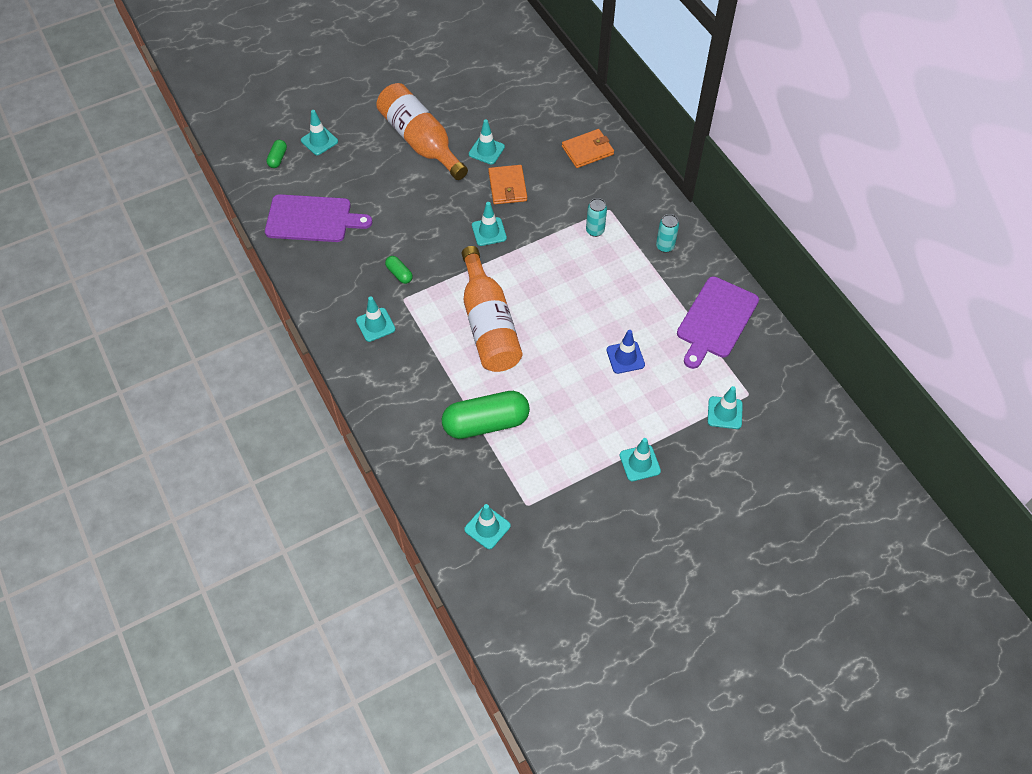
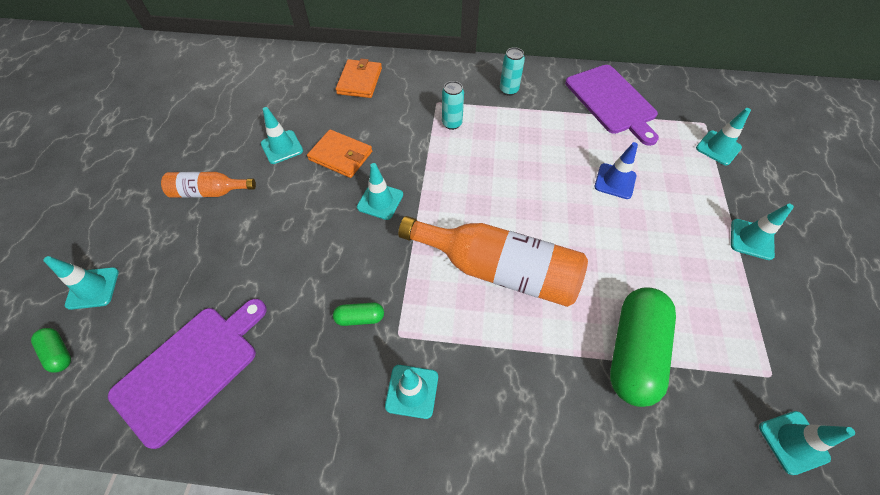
camera: 55 degrees left, 0 degrees up
(420, 141) = (209, 192): orange bottle -> orange bottle, size x0.52

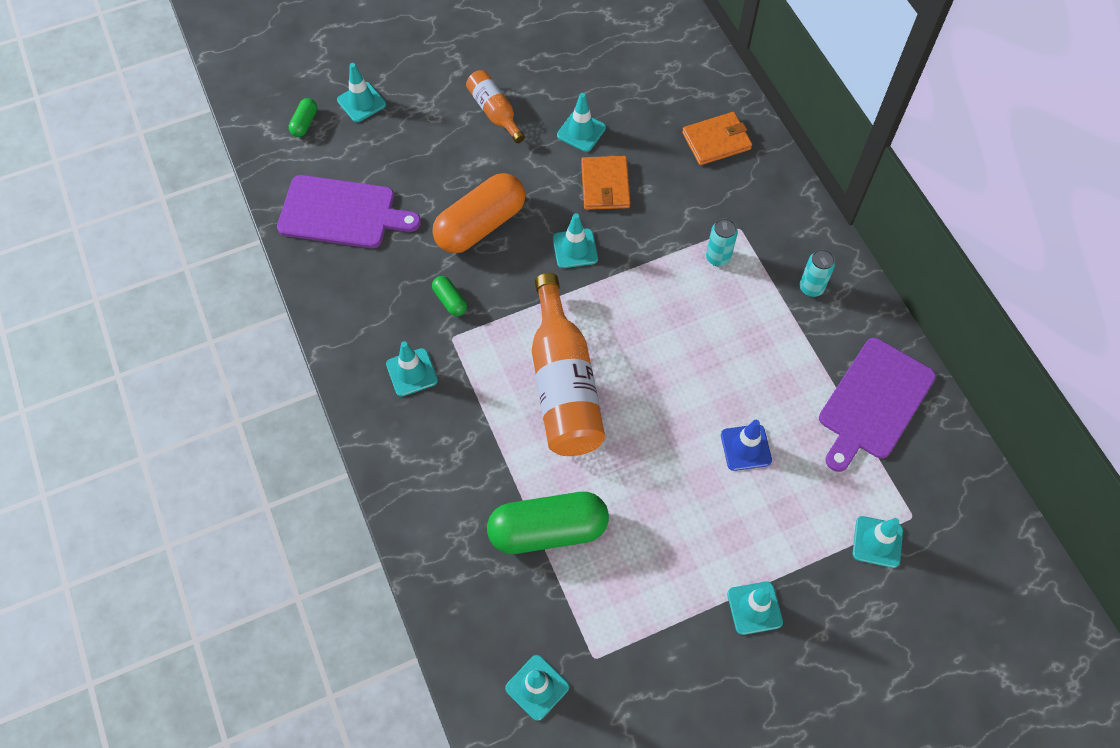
camera: 60 degrees right, 5 degrees up
(304, 255) = (480, 225): none -> orange capsule

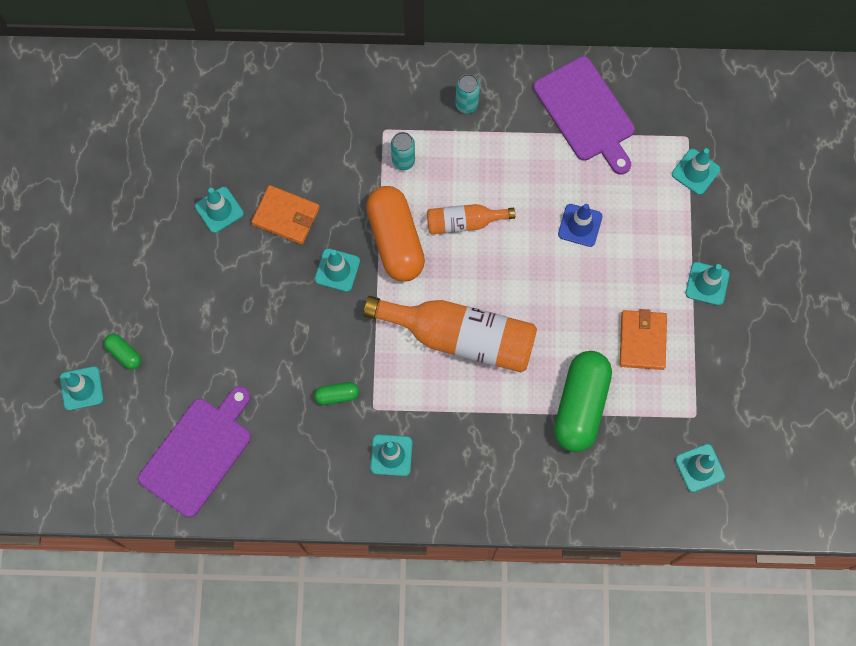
camera: 65 degrees left, 10 degrees up
(304, 123) = (78, 449): green capsule -> green capsule (124, 354)
(480, 225) = (273, 338): orange capsule -> orange capsule (395, 240)
(494, 112) = (157, 274): orange bottle -> orange bottle (464, 222)
(716, 141) = (288, 104): orange wallet -> orange wallet (642, 340)

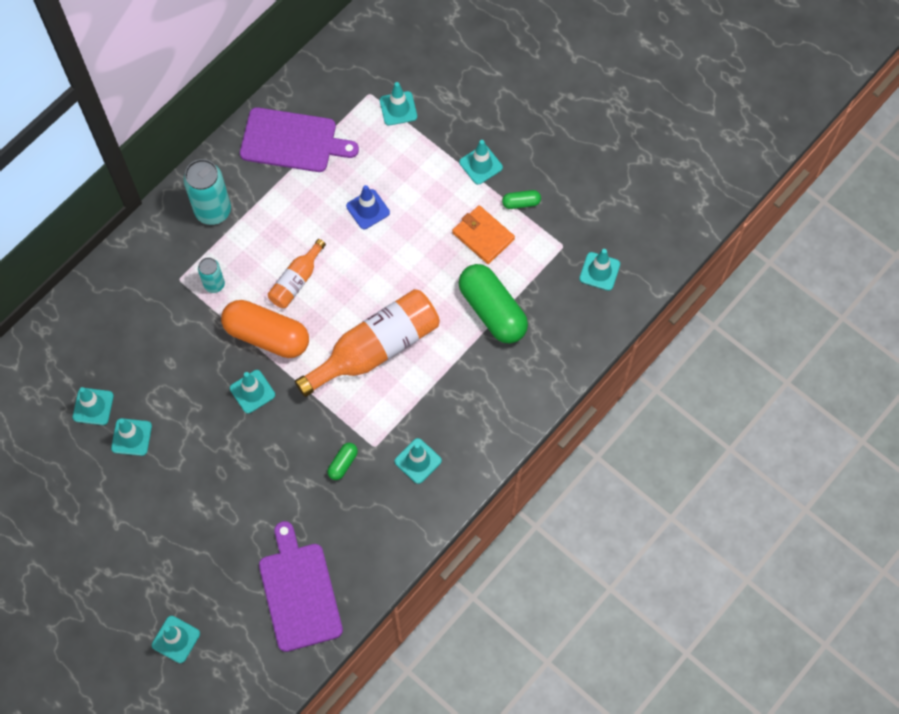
camera: 50 degrees left, 5 degrees down
(124, 354) = (178, 588): green capsule -> green capsule (521, 203)
(219, 159) = (93, 406): none -> turquoise traffic cone
(286, 216) = (180, 395): orange wallet -> none
(466, 104) = (213, 211): turquoise can -> turquoise can, size x1.77

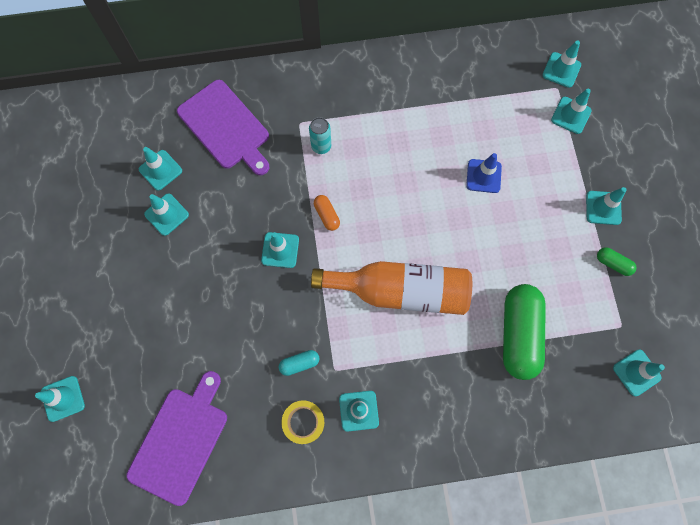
camera: 40 degrees right, 5 degrees up
(213, 211) = (366, 91): turquoise can -> none
(267, 336) = (327, 215): orange capsule -> orange capsule, size x0.44
(292, 141) = (468, 82): purple cutting board -> purple cutting board (225, 127)
(296, 281) = (383, 190): orange bottle -> none
(343, 463) = (299, 363): green capsule -> turquoise capsule
(361, 76) = (561, 70): none -> turquoise traffic cone
(383, 502) = (303, 422): none -> yellow tape
(483, 236) = (560, 267): orange wallet -> none

